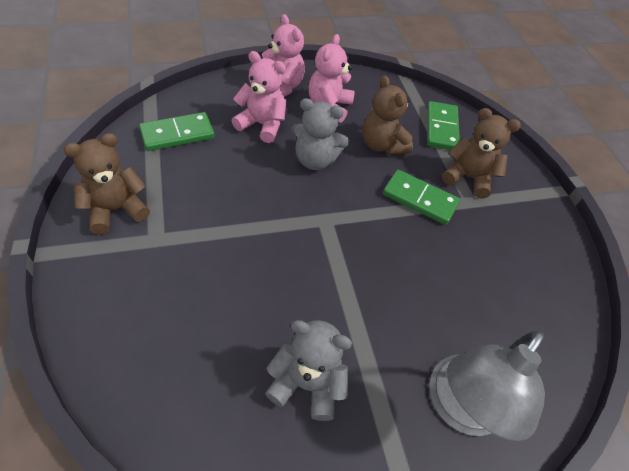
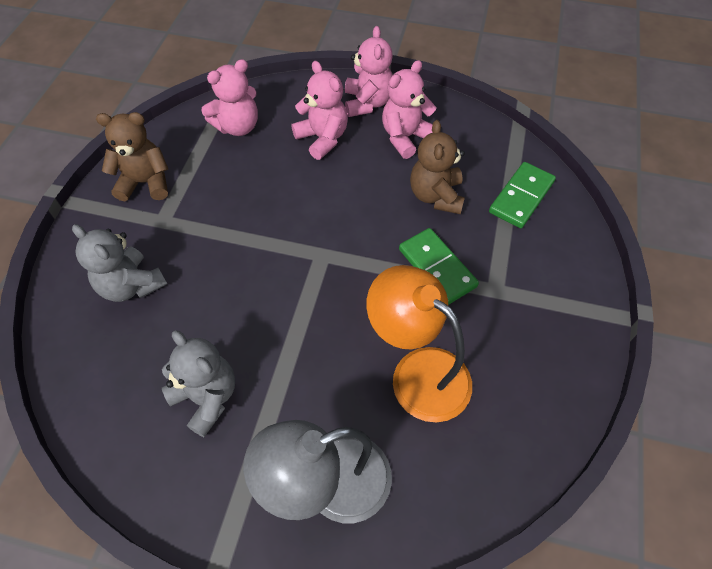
camera: 35 degrees right, 5 degrees up
(177, 134) = (238, 126): green domino -> pink teddy bear
(315, 160) = (352, 191): grey teddy bear -> grey teddy bear (131, 285)
(460, 285) = (418, 372): none -> orange lamp
(468, 177) = (512, 263): brown teddy bear -> none

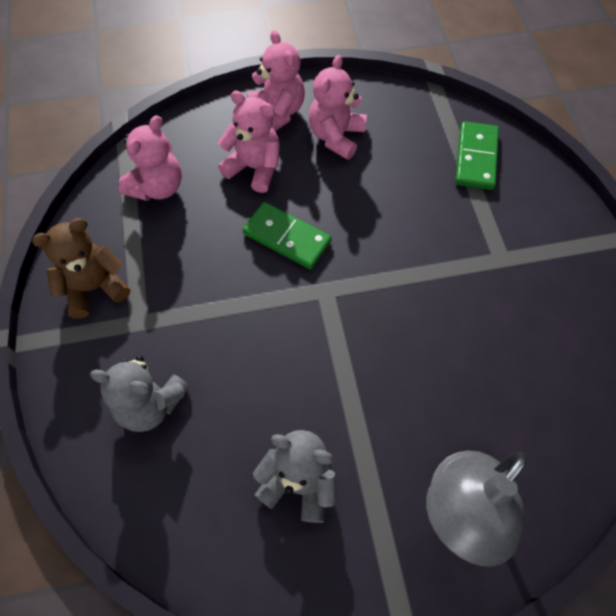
camera: 25 degrees left, 5 degrees up
(418, 372) = (478, 367): orange lamp -> none
(436, 196) = (398, 187): brown teddy bear -> none
(437, 268) = (439, 259): green domino -> green domino (286, 238)

